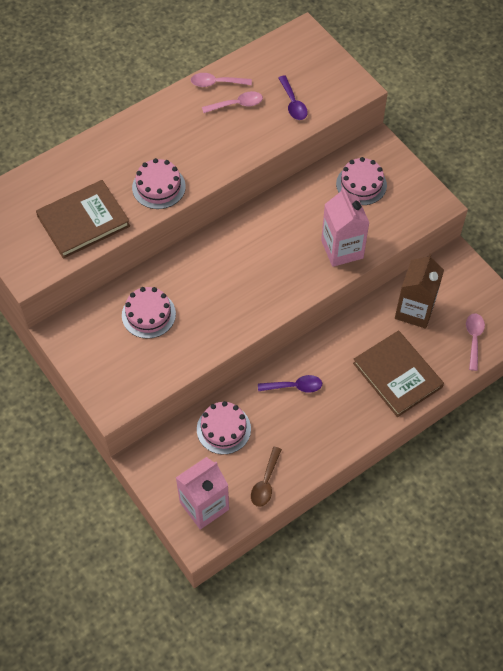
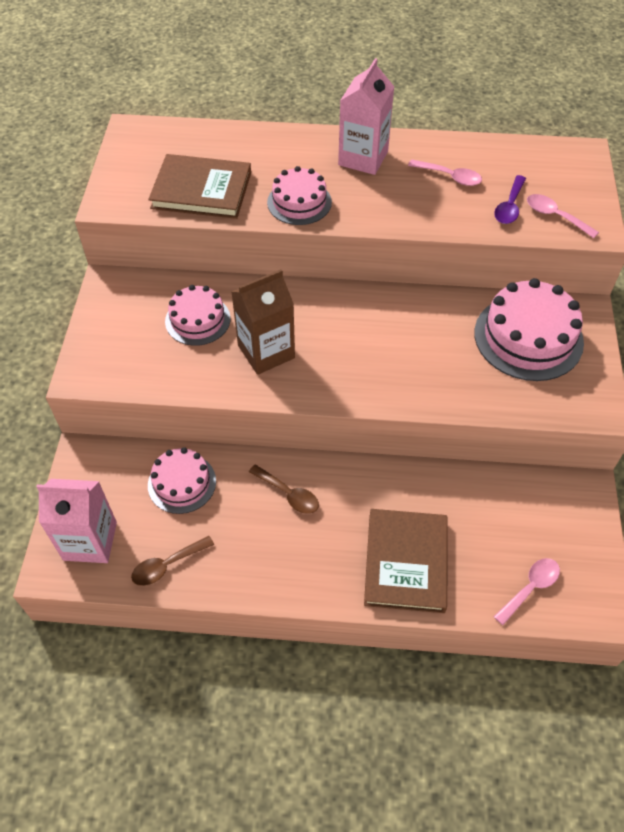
camera: 40 degrees right, 5 degrees down
(216, 83) = (448, 149): pink spoon -> pink spoon (555, 216)
(295, 386) = (289, 494): purple spoon -> brown spoon
(342, 249) = (446, 385): pink carton -> pink carton (363, 158)
(361, 184) = (528, 337): pink cake -> pink cake, size x1.63
(414, 310) = (488, 510): brown carton -> brown carton (266, 352)

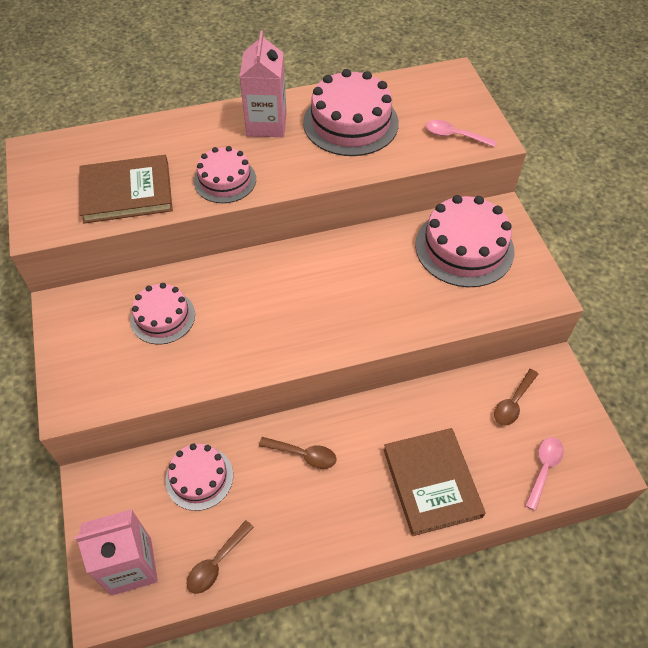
camera: 20 degrees left, 0 degrees up
(266, 352) = (240, 329): brown carton -> none
(450, 177) = (350, 123): pink spoon -> pink cake
(509, 207) = (412, 137): purple spoon -> none
(525, 513) = (513, 403): none -> brown spoon

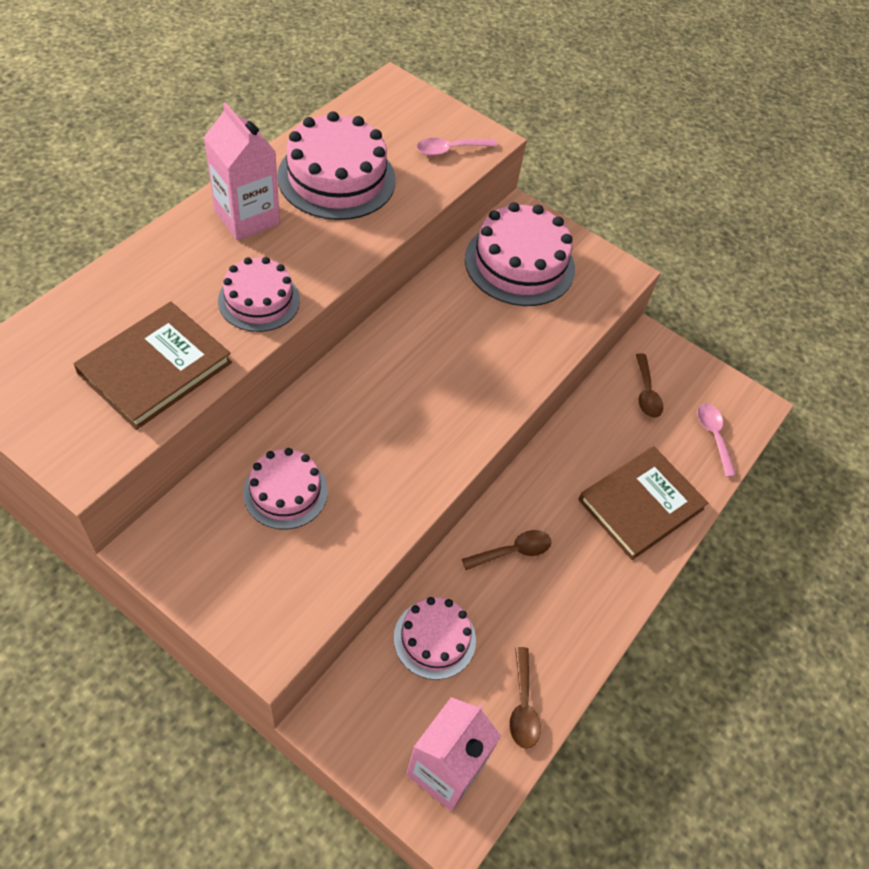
camera: 45 degrees left, 0 degrees up
(432, 482) = (640, 504): brown book -> brown book turned 75 degrees counterclockwise

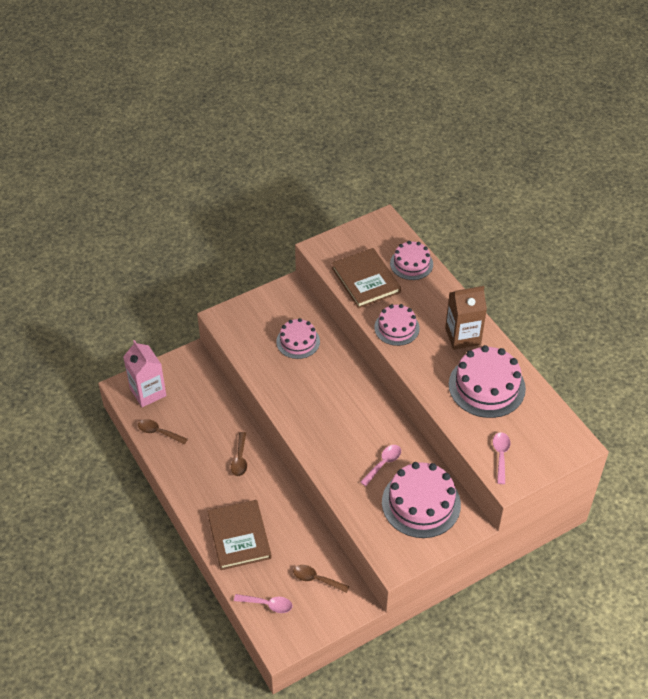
camera: 120 degrees right, 5 degrees down
(247, 217) = (462, 336): pink carton -> brown carton
(434, 639) = (210, 408): pink cake -> pink cake (411, 264)
(479, 316) = (383, 463): none -> pink spoon

